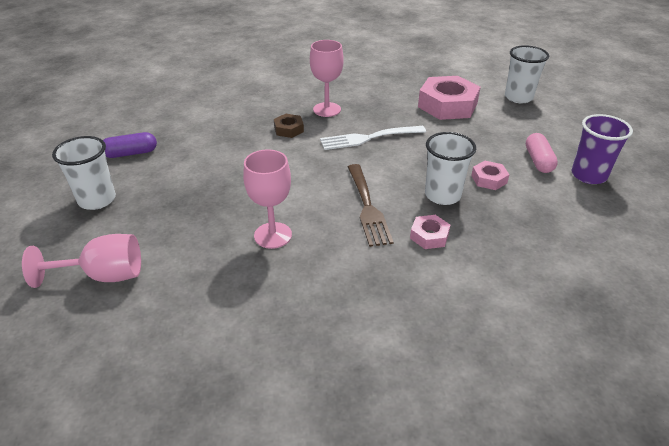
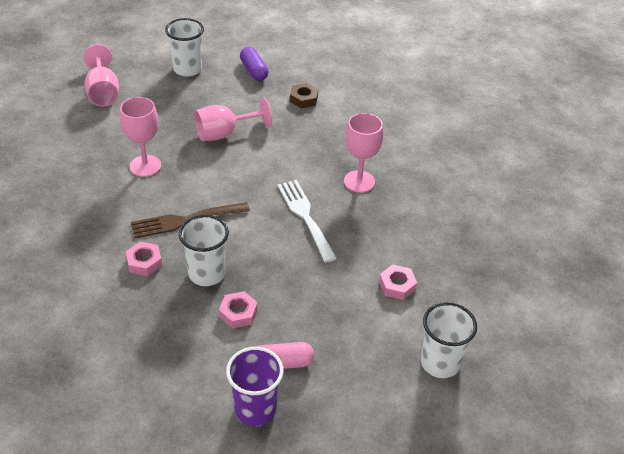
camera: 80 degrees right, 5 degrees up
(234, 177) = (224, 133): none -> pink goblet
(288, 129) = (311, 157): brown nut -> brown nut (303, 99)
(447, 105) = (397, 285): pink nut -> pink nut, size x0.48

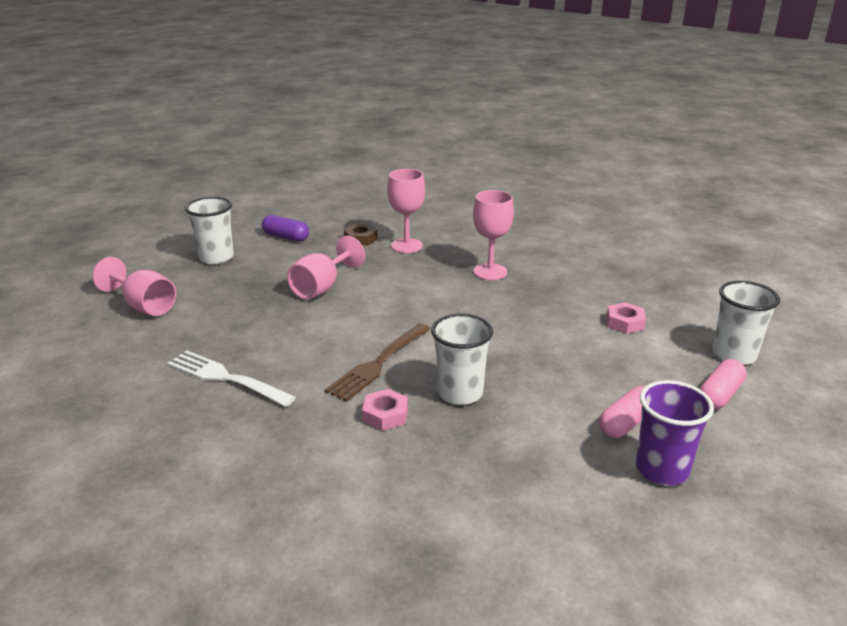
camera: 35 degrees left, 15 degrees down
(145, 166) = (275, 342): pink goblet -> pink goblet (407, 246)
(238, 313) = (534, 407): pink nut -> none
(305, 217) = (483, 312): white fork -> white fork (226, 378)
(377, 386) = (719, 395): none -> pink capsule

